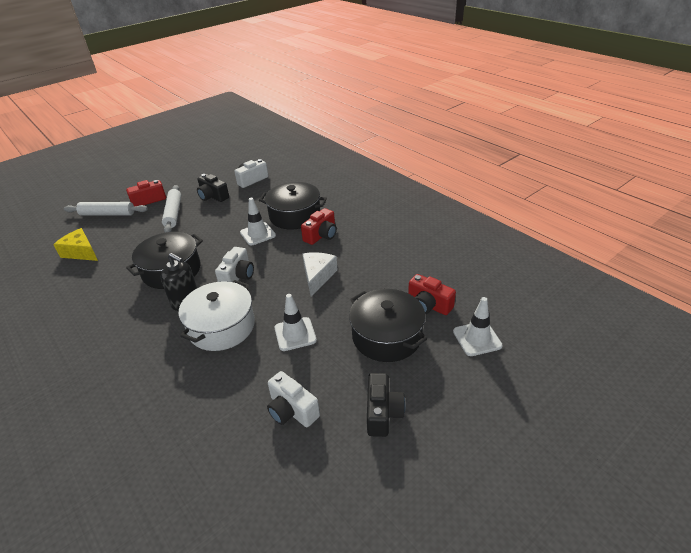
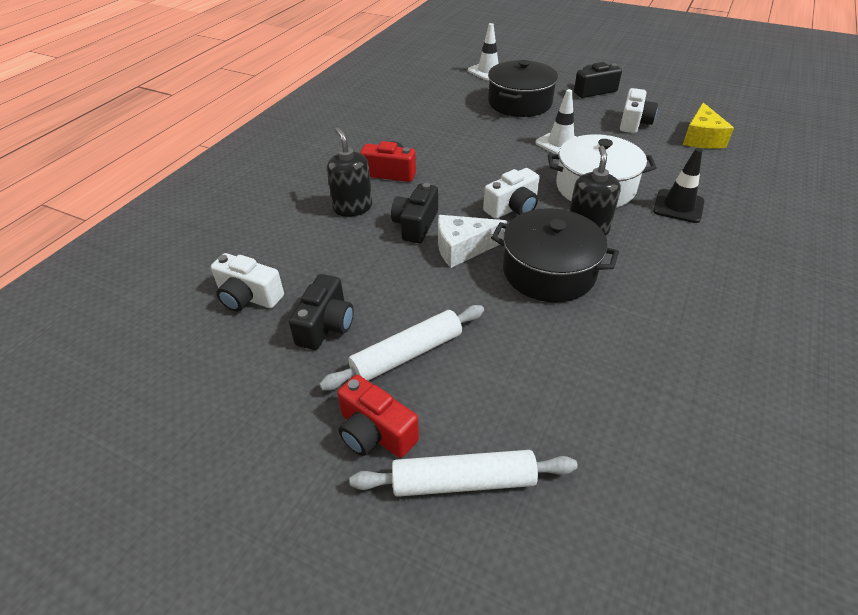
camera: 115 degrees left, 5 degrees up
(81, 252) = (601, 427): yellow cheese -> yellow cheese (701, 138)
(108, 214) = (463, 481): white rolling pin -> white rolling pin turned 75 degrees counterclockwise
(159, 363) = (678, 206): none -> black traffic cone
(238, 276) = (512, 208): white camera -> white camera turned 150 degrees clockwise
(258, 234) = (416, 225): white traffic cone -> black camera
(295, 215) = (353, 207): black pot -> black soap dispenser
(317, 276) = (470, 154): white cheese -> white cheese (462, 248)
(428, 305) = (465, 93): red camera -> none

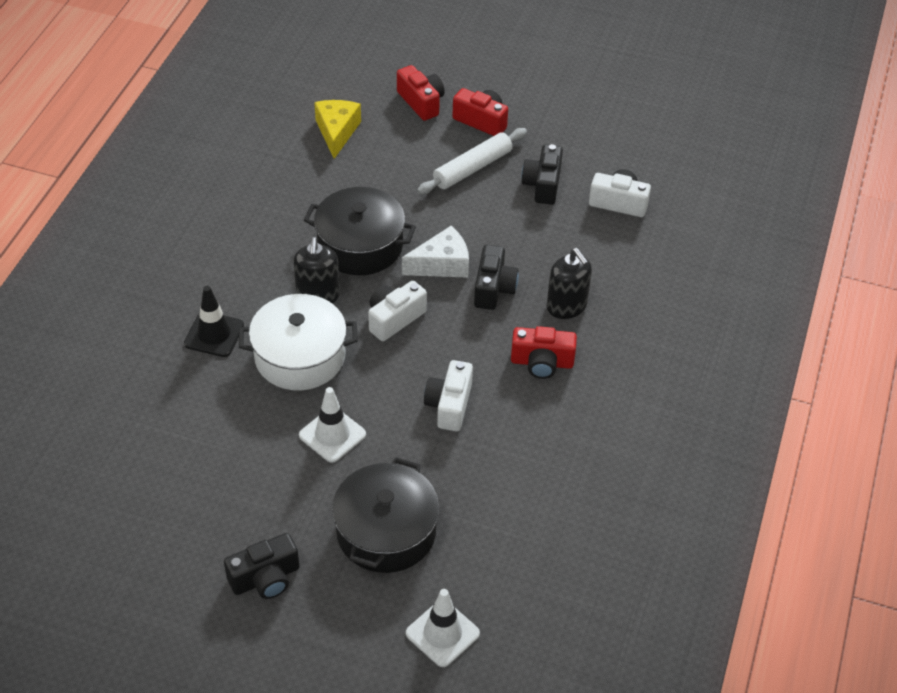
camera: 170 degrees right, 5 degrees up
(463, 481) = (421, 102): white rolling pin -> red camera
(634, 122) = (222, 491): white camera -> white camera (449, 405)
(701, 138) = (139, 461): yellow cheese -> yellow cheese (337, 132)

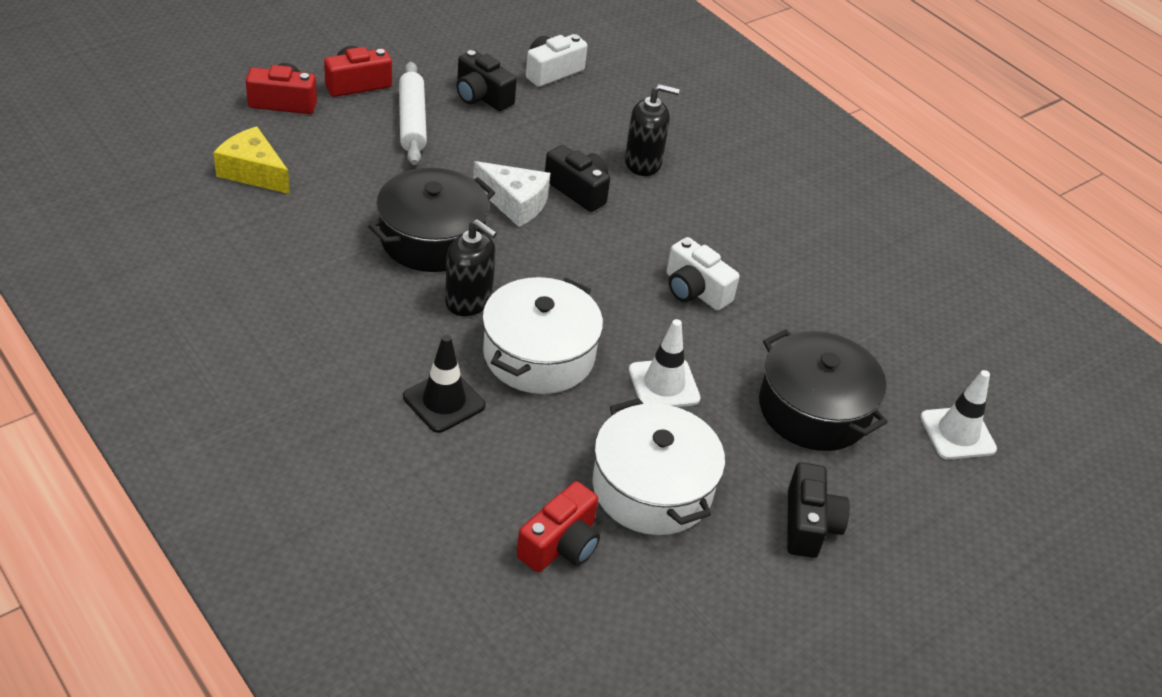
camera: 60 degrees left, 5 degrees down
(227, 476) = (652, 488): none -> white pot
(394, 319) = (553, 268): white camera -> none
(442, 264) = (515, 203): white cheese -> white cheese turned 105 degrees clockwise
(542, 362) = (695, 211): red camera -> red camera (560, 544)

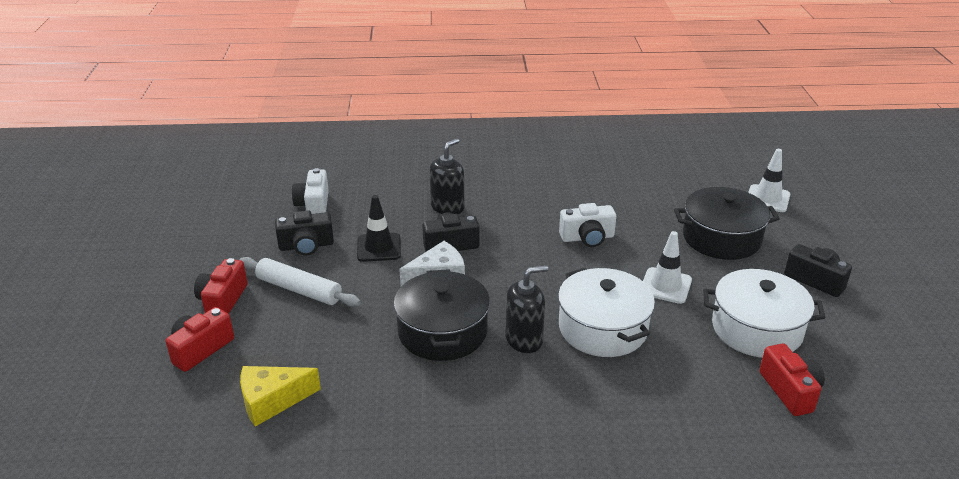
camera: 50 degrees left, 10 degrees down
(444, 401) = (621, 393): black traffic cone -> black traffic cone (379, 248)

